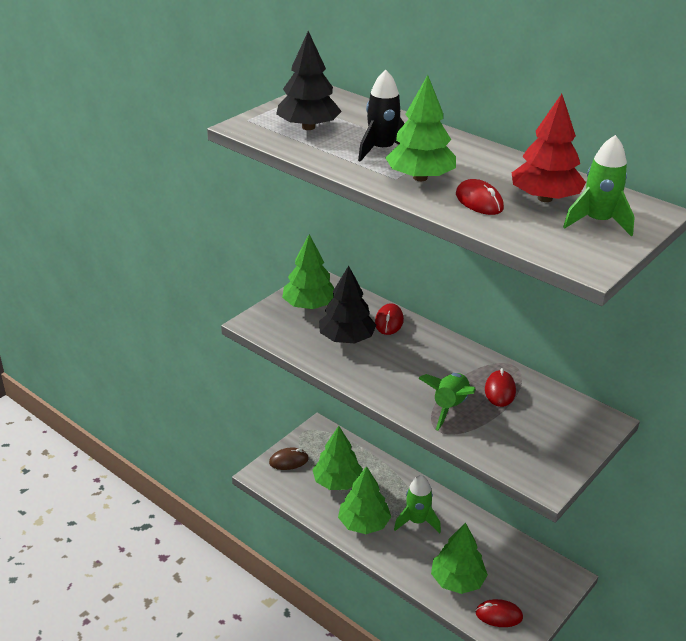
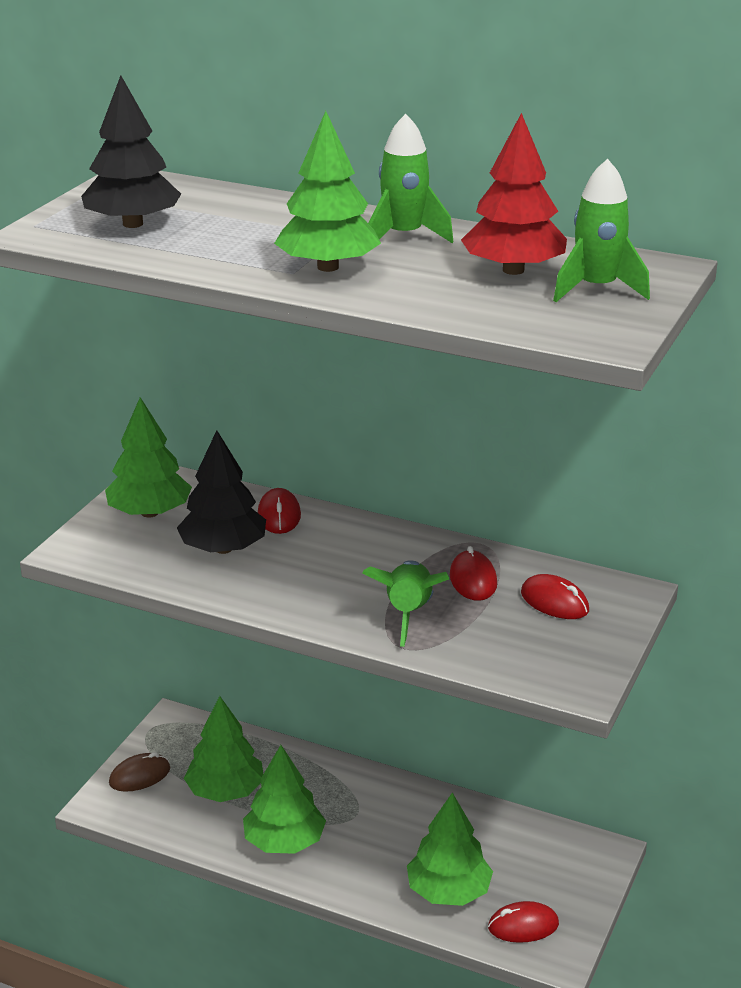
camera: 15 degrees left, 5 degrees down
(382, 150) = (256, 240): black rocket -> none
(417, 521) = (363, 822): green rocket -> green rocket (404, 237)
(479, 201) = (425, 285): red mouse -> red mouse (554, 602)

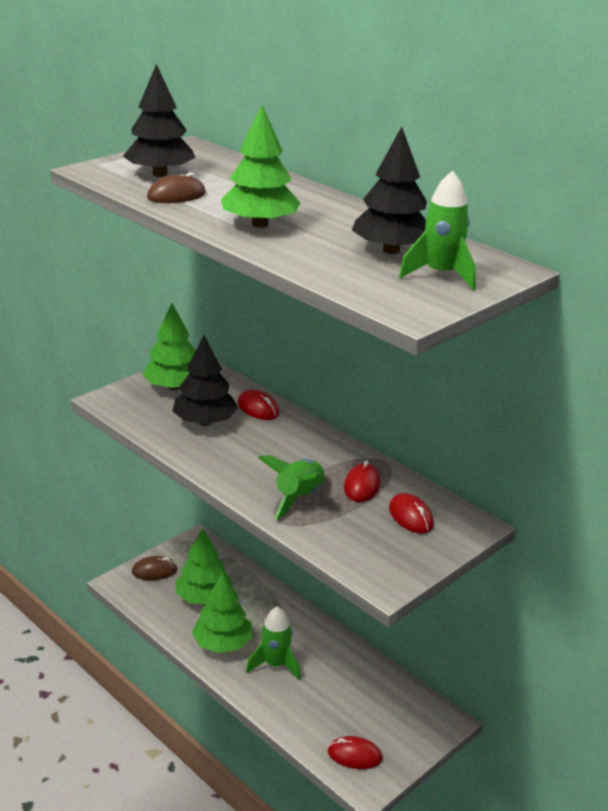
camera: 20 degrees right, 0 degrees up
(185, 249) = (176, 196): none -> brown mouse
(279, 515) = (258, 408): red mouse -> red mouse turned 60 degrees counterclockwise
(404, 237) = (335, 214): green rocket -> green rocket (275, 665)
(448, 891) = (315, 713): green tree -> none
(513, 270) = (391, 250): red tree -> black tree

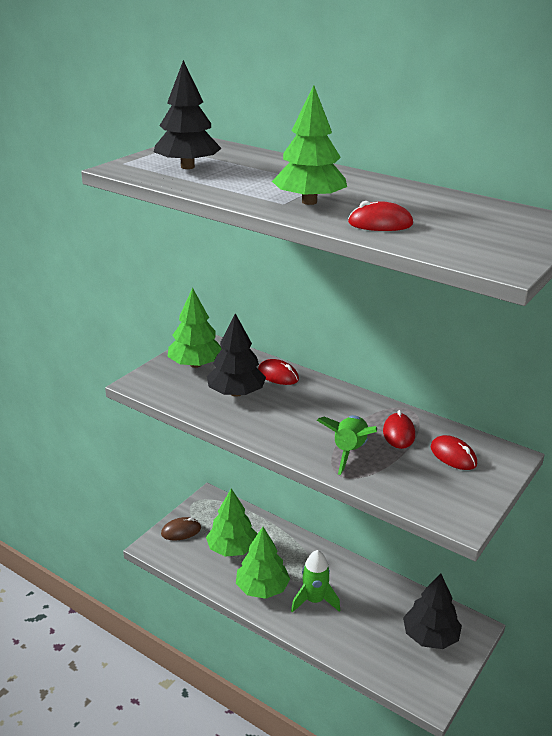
camera: 10 degrees left, 0 degrees up
(176, 196) = (215, 184): brown mouse -> none
(354, 755) = (410, 673): red mouse -> red mouse (380, 223)
(391, 250) = (442, 214): black tree -> black tree (430, 636)
(440, 275) = (502, 231): green rocket -> none

